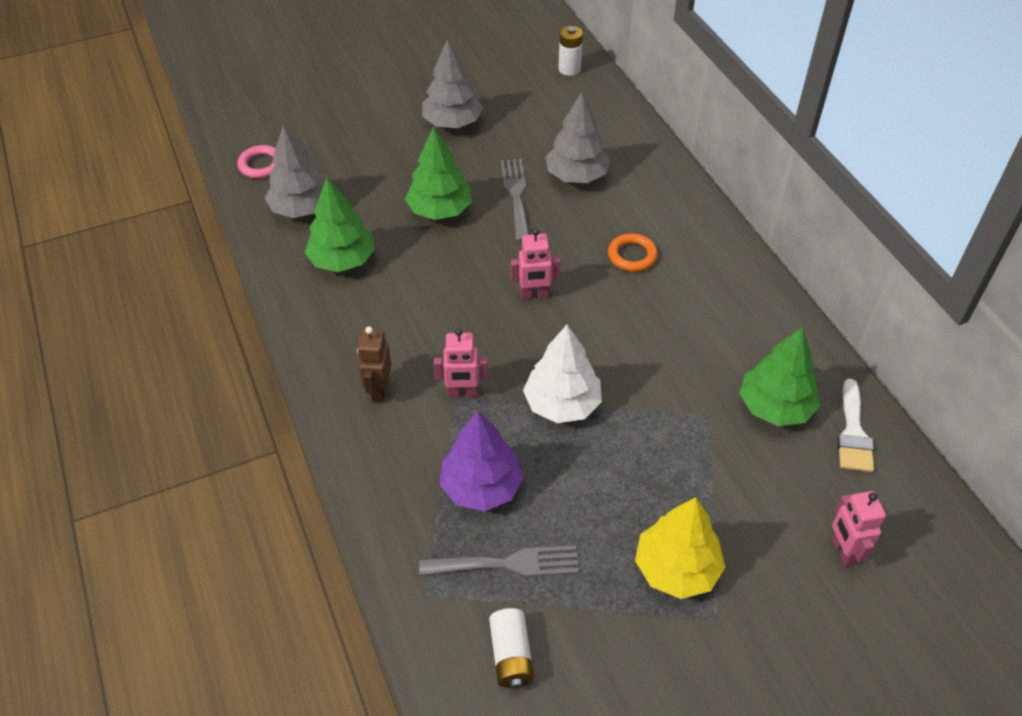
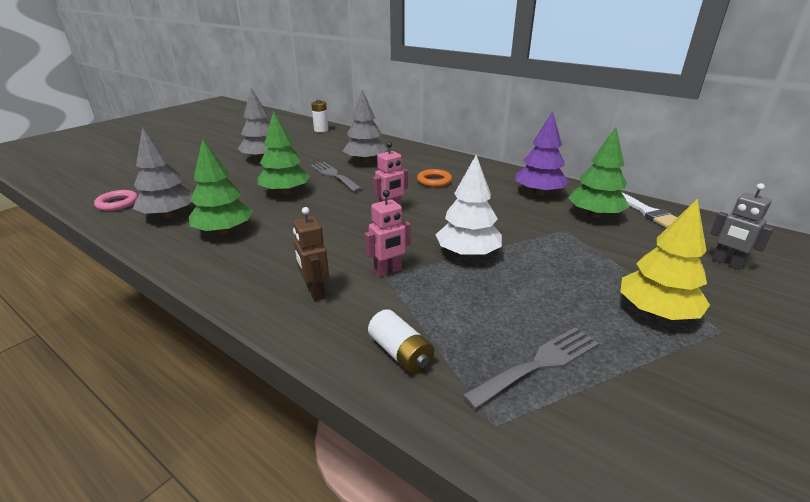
camera: 30 degrees left, 20 degrees down
(481, 487) = (461, 321): purple tree -> purple tree (539, 193)
(511, 655) = (625, 437): white battery -> white battery (400, 353)
(843, 551) = (727, 263): pink robot -> grey robot

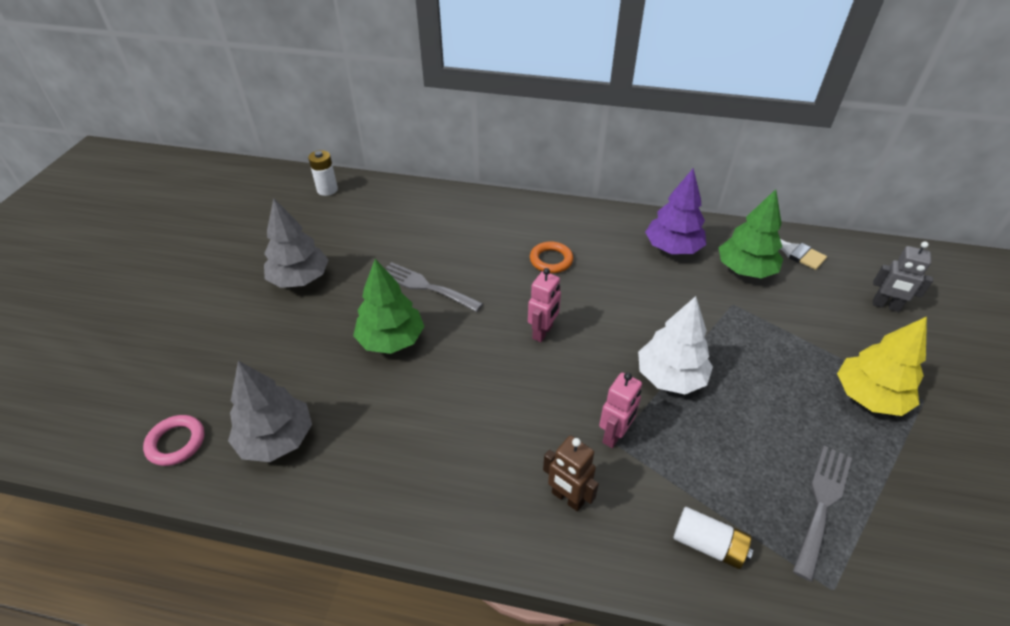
camera: 25 degrees left, 15 degrees up
(224, 231) = (379, 441): green tree -> none
(365, 161) = (441, 244): grey tree -> none

